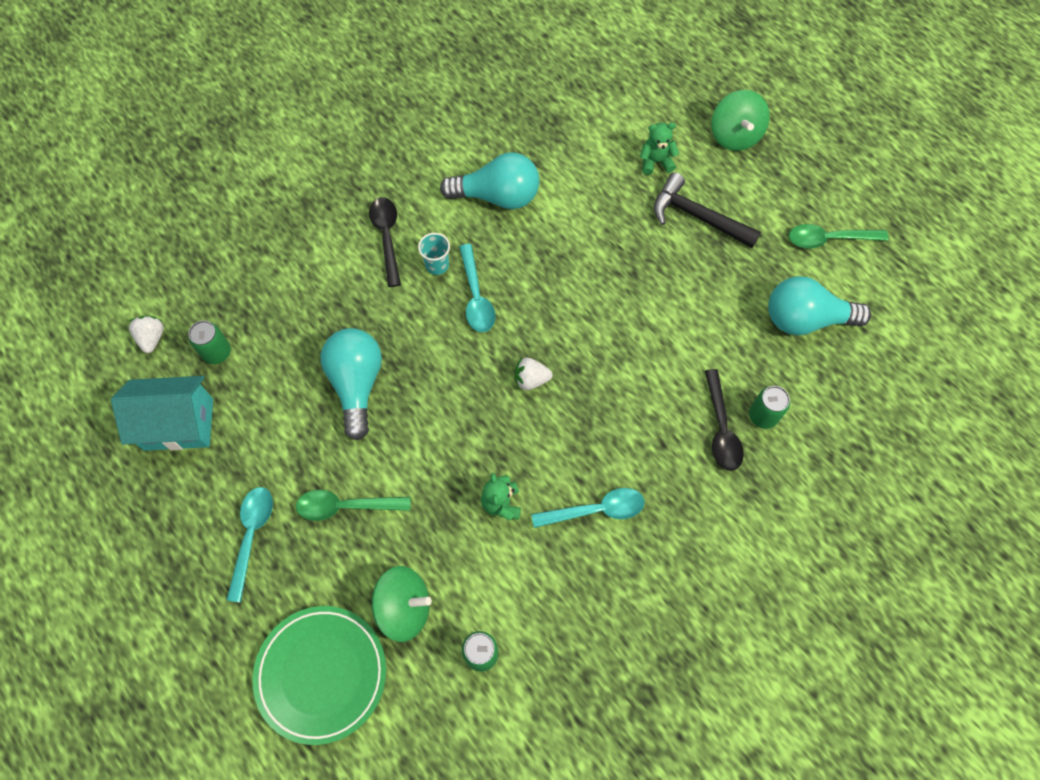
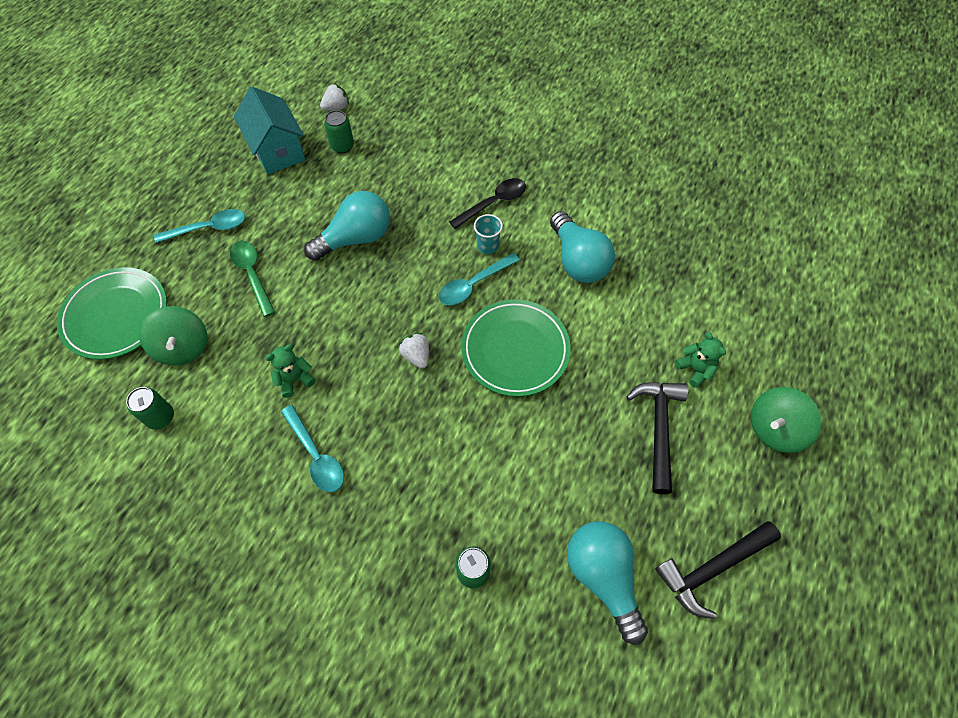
camera: 65 degrees right, 5 degrees down
(567, 292) = (515, 350): none -> green plate
(721, 428) = (441, 536): black spoon -> none
(829, 239) = (712, 568): green spoon -> black hammer

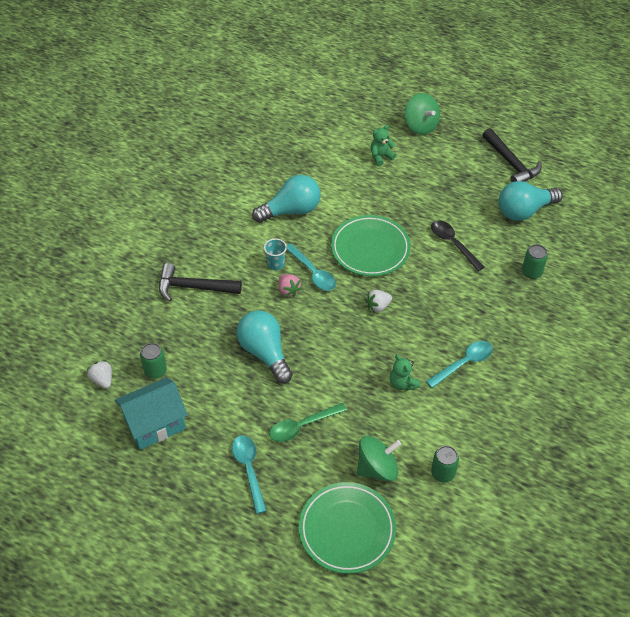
camera: 90 degrees left, 10 degrees down
(446, 259) = (288, 290): none -> pink strawberry
(493, 203) = (232, 260): black spoon -> black spoon (453, 244)
(658, 429) = (425, 178): black hammer -> black hammer (193, 287)

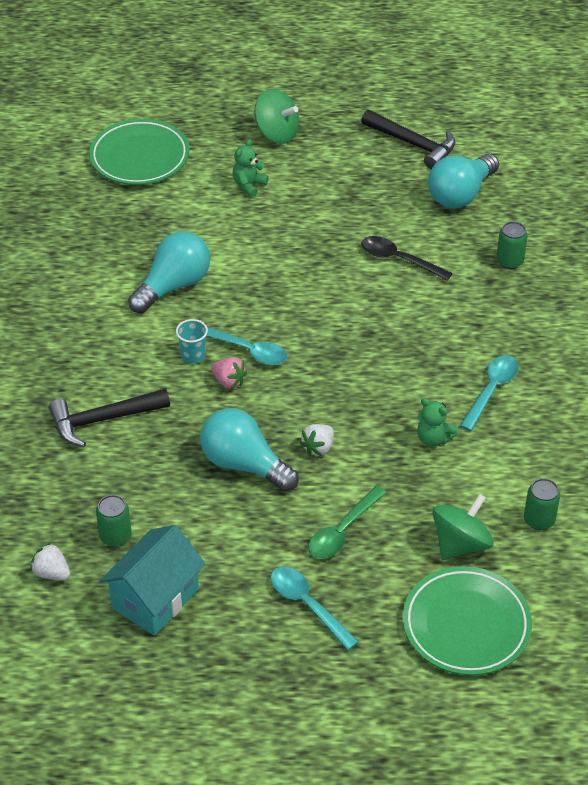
camera: 25 degrees left, 5 degrees down
(370, 249) = (301, 298): green plate -> green plate (139, 157)
(378, 306) = (351, 362): white strawberry -> white strawberry (318, 448)

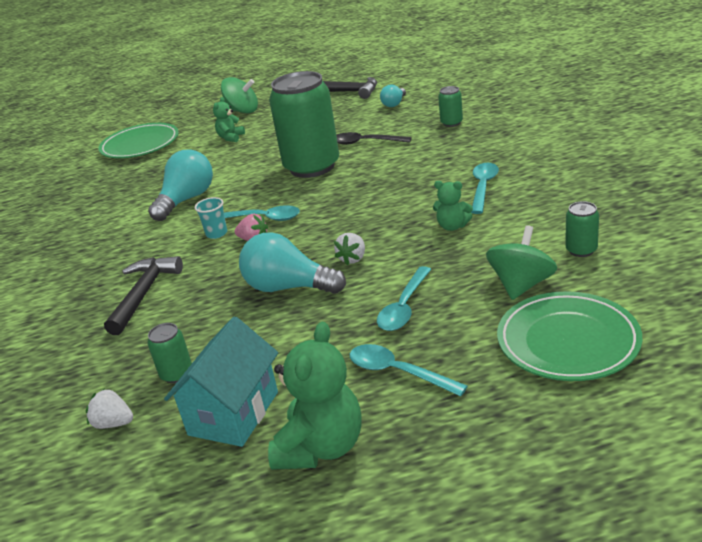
camera: 10 degrees left, 15 degrees down
(103, 420) = (144, 294): black hammer -> black hammer turned 135 degrees clockwise
(217, 659) = (321, 447): none -> green teddy bear
(325, 281) = (312, 167): none -> green can
(342, 531) = (404, 307): green spoon -> turquoise spoon
(460, 194) = (394, 104): turquoise light bulb -> turquoise light bulb, size x0.54

